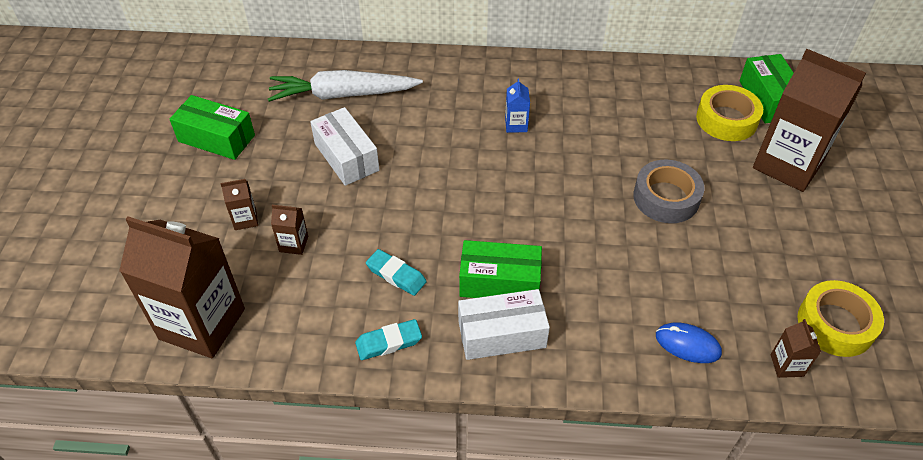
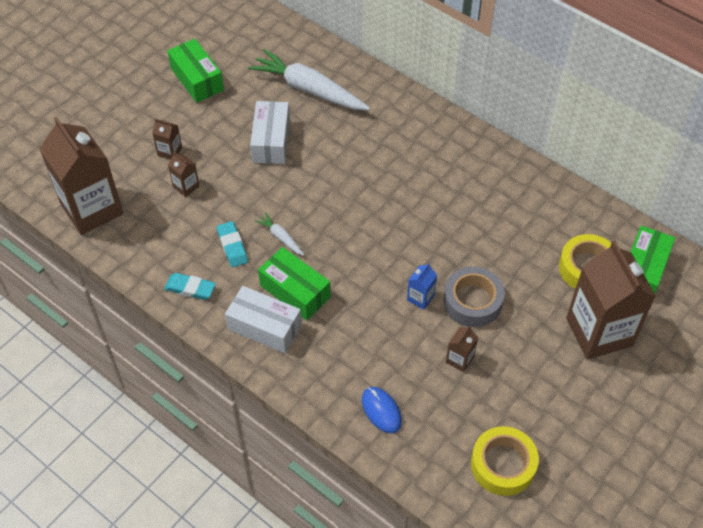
camera: 35 degrees right, 5 degrees up
(438, 239) = (281, 237): none -> white carrot
(516, 125) = (414, 181): blue carton -> blue carton (420, 298)
(786, 365) = (436, 467): brown carton -> brown carton (460, 359)

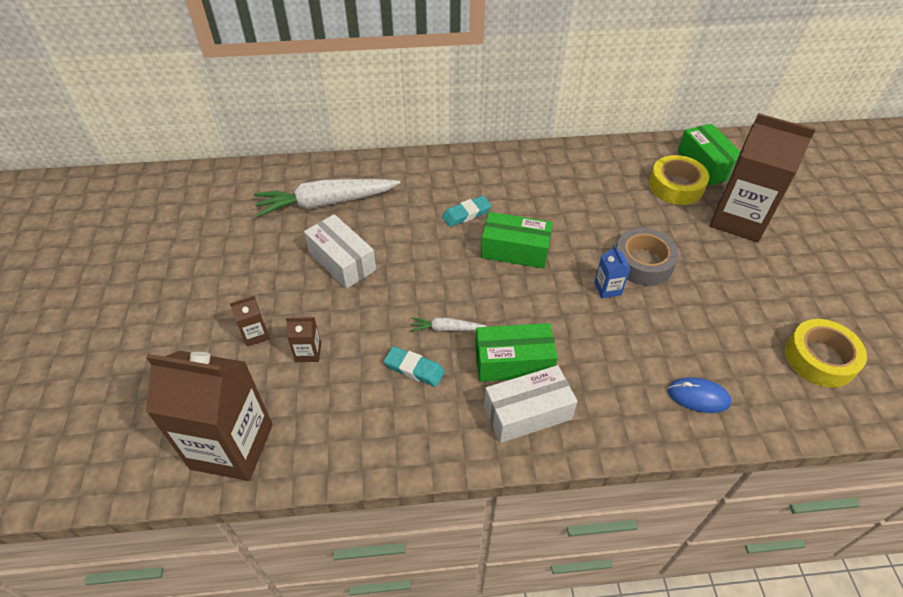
camera: 45 degrees left, 5 degrees down
(190, 288) = (422, 437): turquoise eraser -> turquoise eraser (466, 214)
(197, 79) = (211, 258): green box -> green box (515, 250)
(460, 359) = (691, 309): brown carton -> none

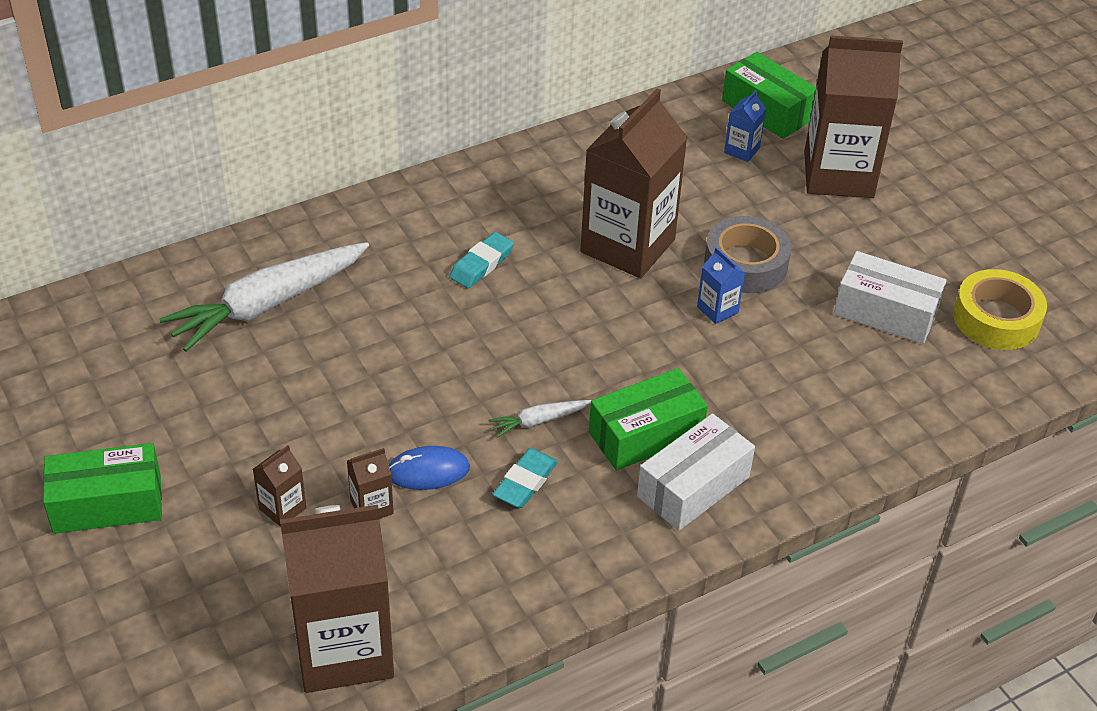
camera: 25 degrees left, 5 degrees down
(342, 261) = (343, 377): white box -> white box (885, 312)
(414, 369) = (525, 482): turquoise eraser -> turquoise eraser turned 60 degrees counterclockwise
(515, 250) = (574, 295): green box -> green box (107, 504)
(567, 228) = (627, 246): none -> brown carton
(676, 186) = (741, 150): yellow tape -> blue carton
(698, 396) = (881, 404): blue mouse -> blue mouse (428, 471)

